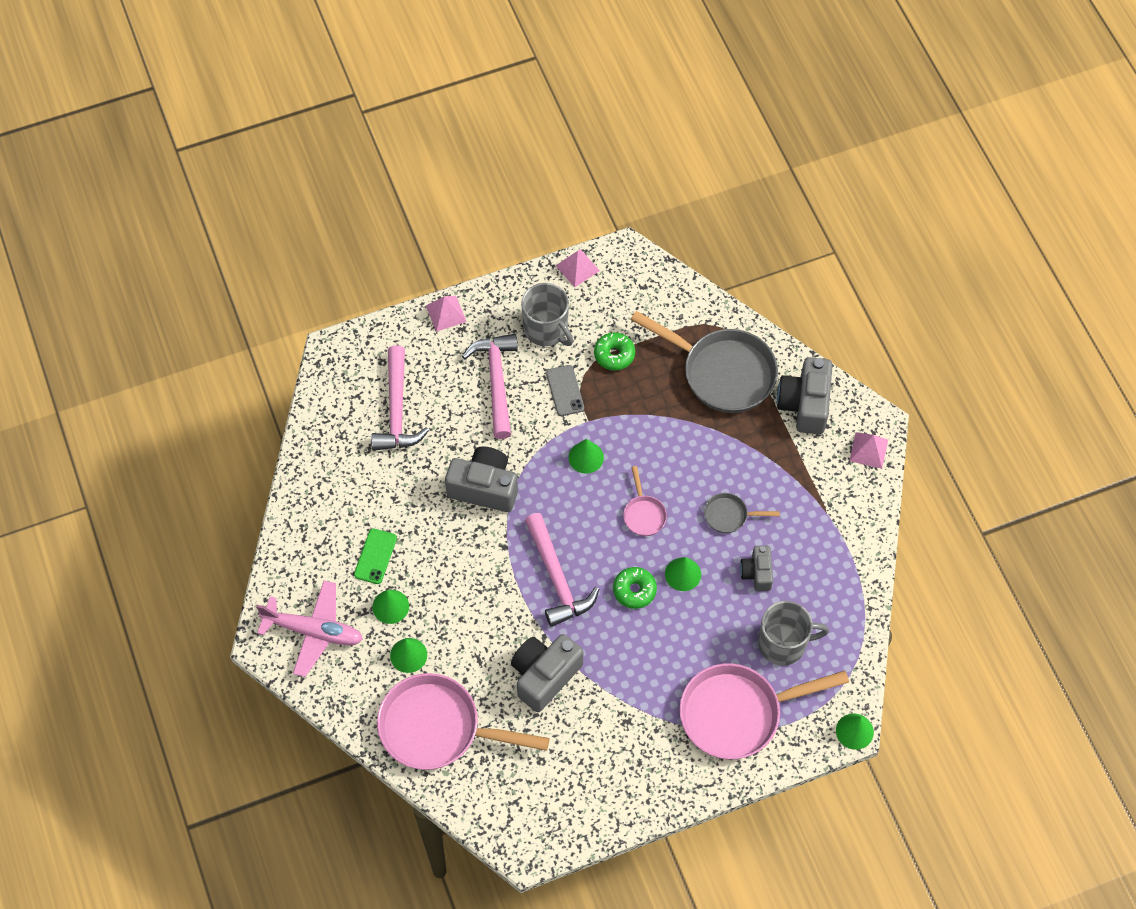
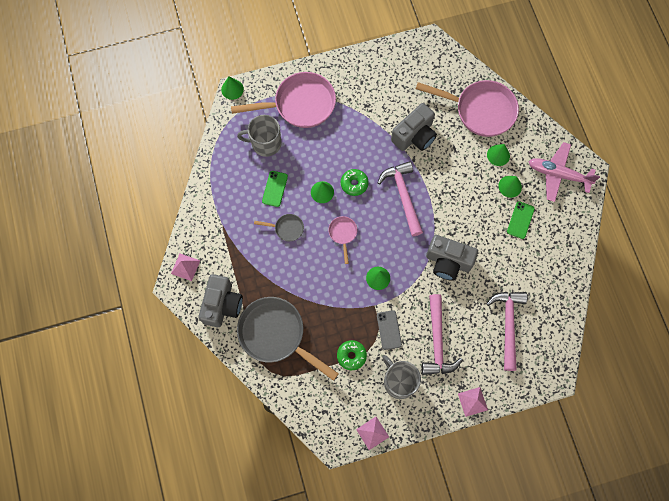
camera: 175 degrees left, 10 degrees up
(757, 573) = (275, 189): grey camera -> green phone

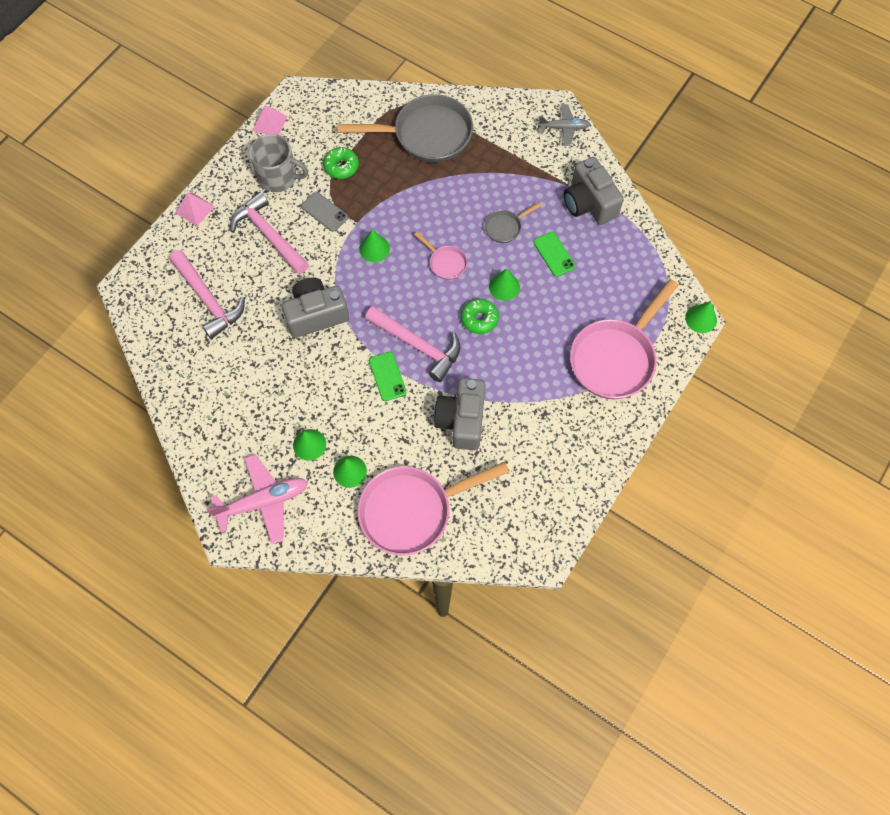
camera: 140 degrees right, 5 degrees down
(185, 267) = (564, 128): pink pyramid -> grey plane
(222, 305) = (498, 123): grey camera -> grey camera (589, 203)
(265, 143) = (609, 290): grey mug -> none
(520, 220) = (270, 415): green phone -> green phone (387, 376)

